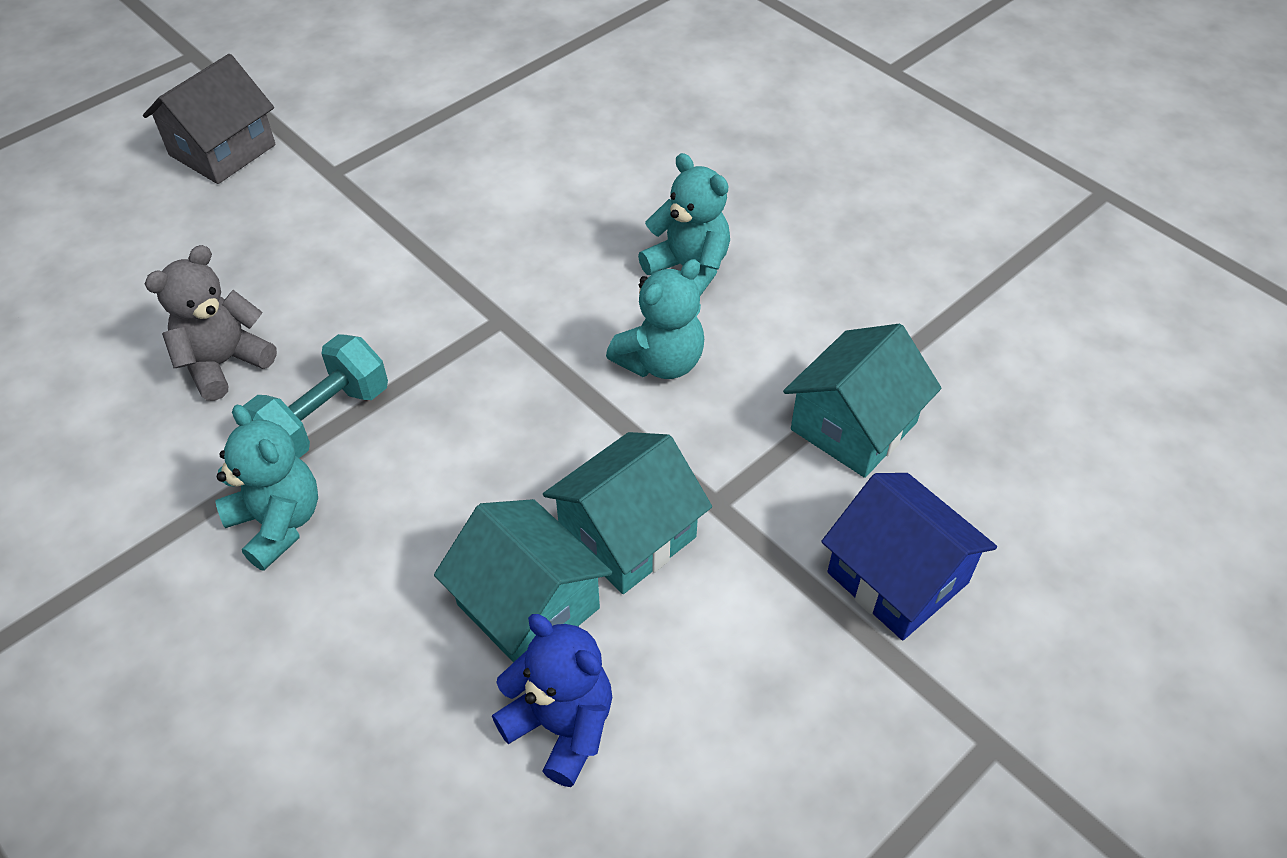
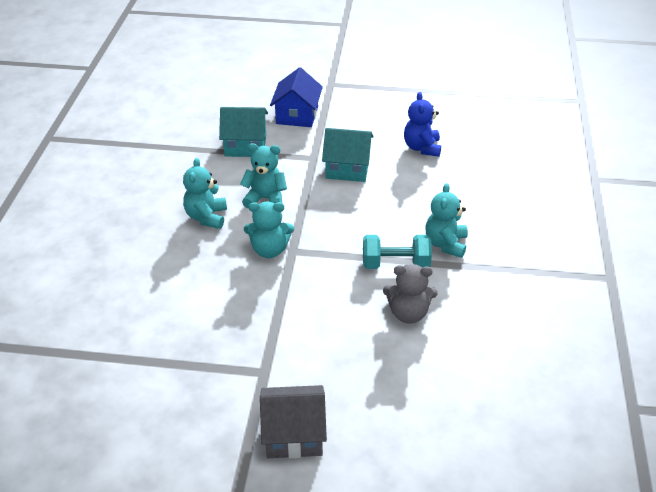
camera: 130 degrees left, 10 degrees down
(528, 606) = (397, 173): turquoise house -> none
(532, 296) = (269, 250): none -> turquoise teddy bear

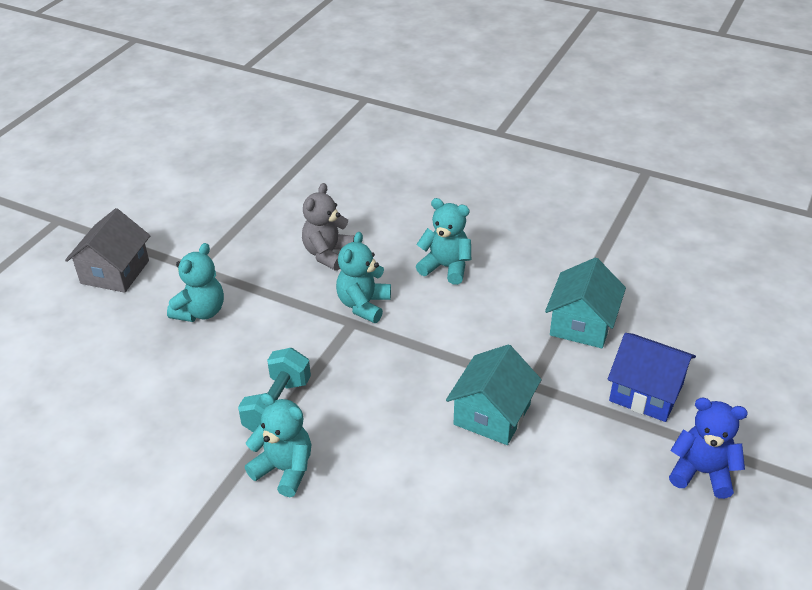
camera: 110 degrees right, 0 degrees up
(265, 199) = (458, 320): turquoise teddy bear -> turquoise teddy bear (200, 312)
(408, 313) = (194, 392): grey teddy bear -> grey teddy bear (328, 254)
(422, 148) = (512, 521): blue teddy bear -> blue teddy bear (701, 472)

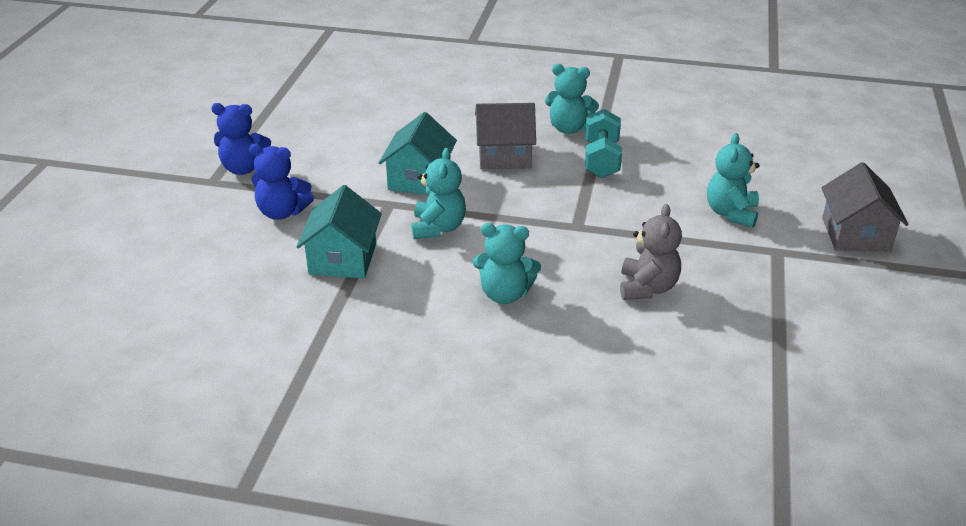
camera: 165 degrees right, 5 degrees down
(363, 305) = (575, 243): turquoise teddy bear -> turquoise teddy bear (438, 228)
(384, 434) = (504, 155): none -> grey house
(646, 392) = (282, 212): blue house -> blue teddy bear

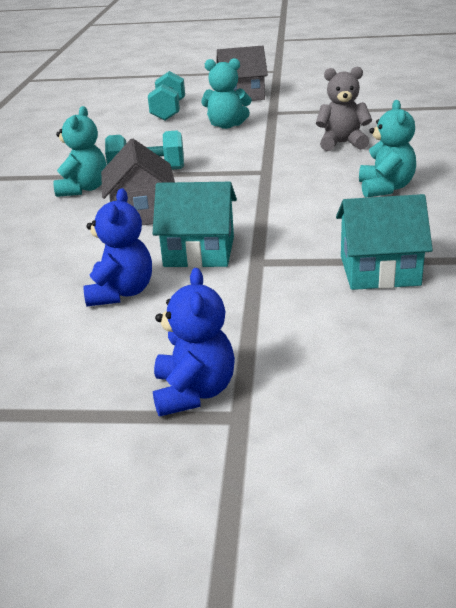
camera: 95 degrees left, 5 degrees down
(282, 212) = (302, 330): blue teddy bear -> blue teddy bear (121, 293)
(438, 228) = (295, 228): turquoise teddy bear -> none
(793, 177) = (168, 111): none -> turquoise dumbbell

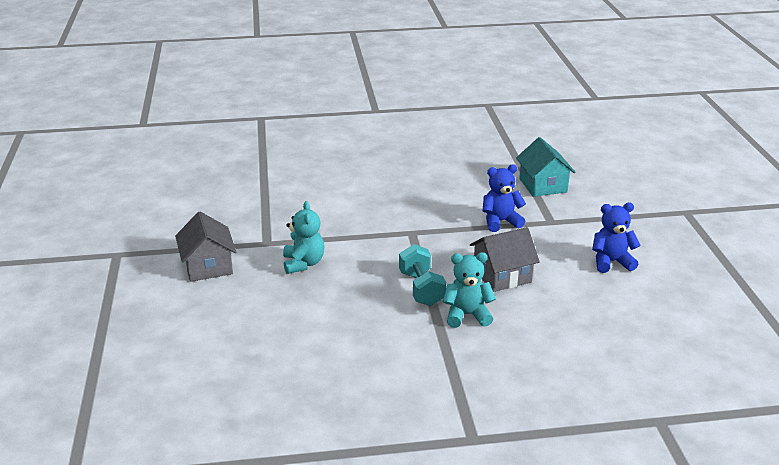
camera: 105 degrees left, 0 degrees up
(168, 111) = (255, 306): turquoise dumbbell -> none
(194, 392) = (679, 225): blue teddy bear -> blue teddy bear (500, 222)
(199, 251) = (548, 243): turquoise house -> none
(342, 143) = (349, 205): grey teddy bear -> none
(385, 188) = (432, 186): turquoise teddy bear -> none

